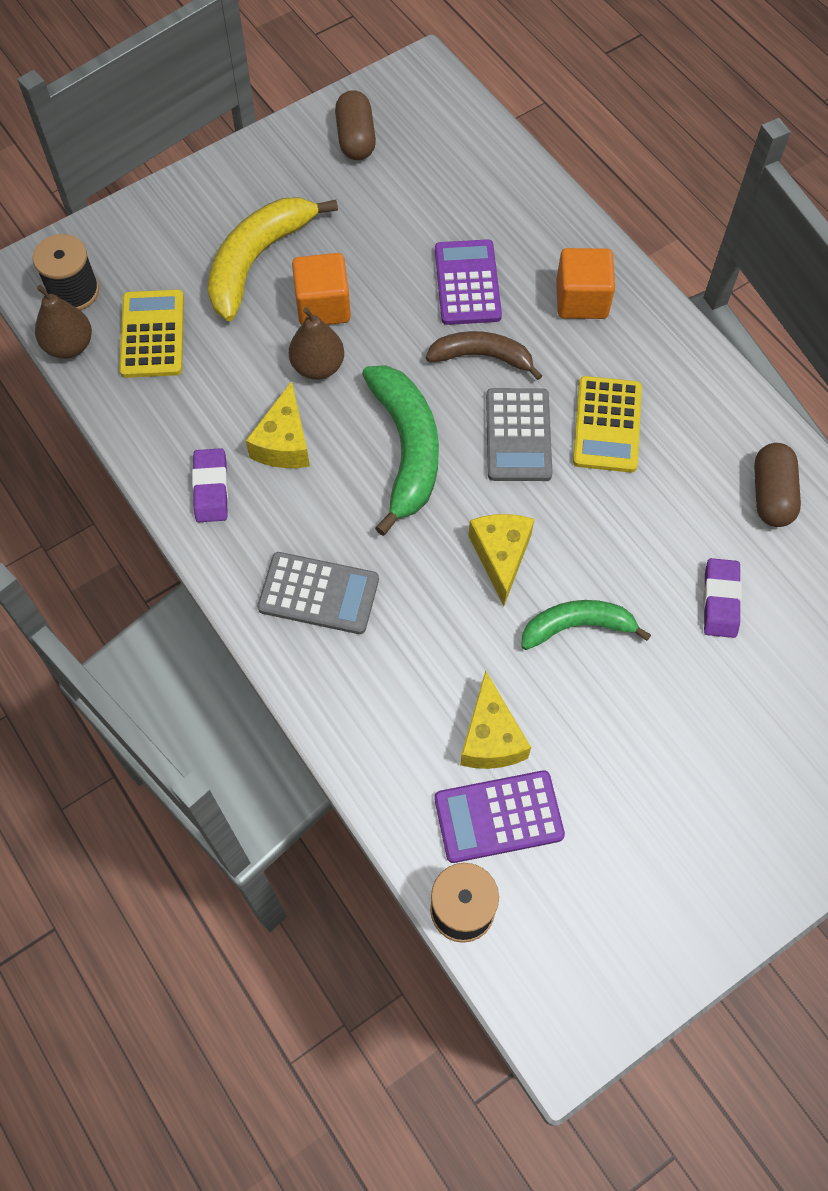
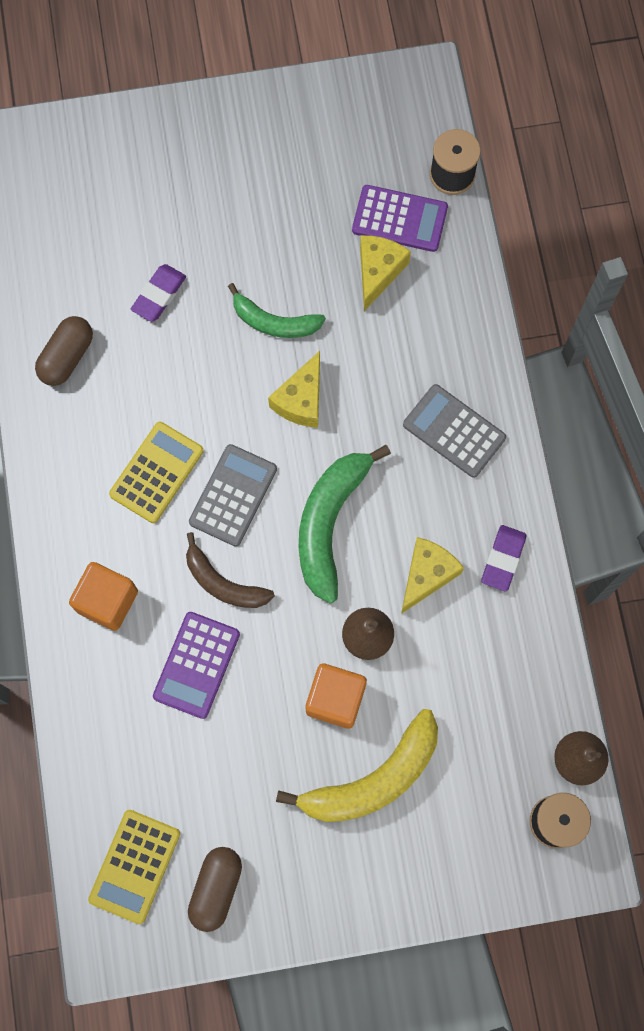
camera: 155 degrees left, 10 degrees up
(152, 334) = (498, 738): yellow calculator -> yellow calculator (134, 866)

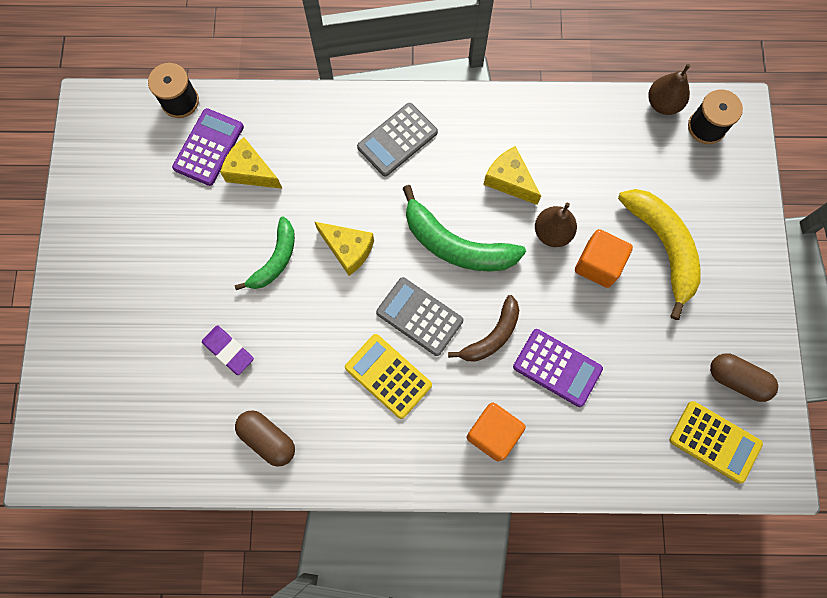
camera: 80 degrees left, 0 degrees up
(503, 559) = (505, 124): purple eraser -> none

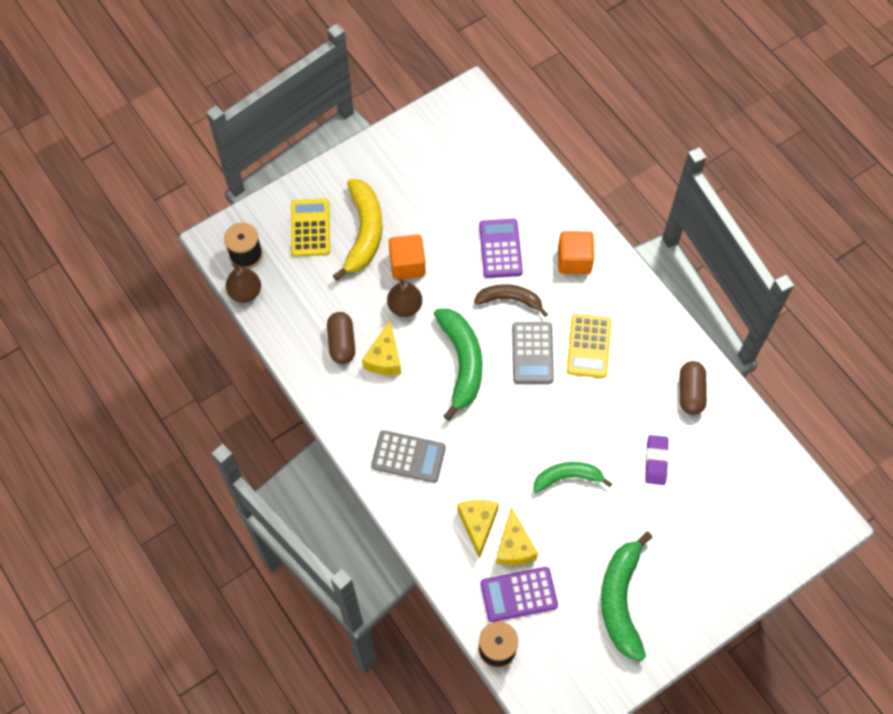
camera: 125 degrees left, 10 degrees down
(137, 225) = (621, 600): none -> green banana
(348, 249) = (521, 433): yellow cheese -> yellow cheese (478, 524)
(663, 247) = (364, 232): yellow banana -> yellow banana turned 150 degrees clockwise
(714, 442) = (478, 137): yellow calculator -> yellow calculator (310, 228)
(737, 379) = (426, 145): brown capsule -> brown capsule (341, 343)

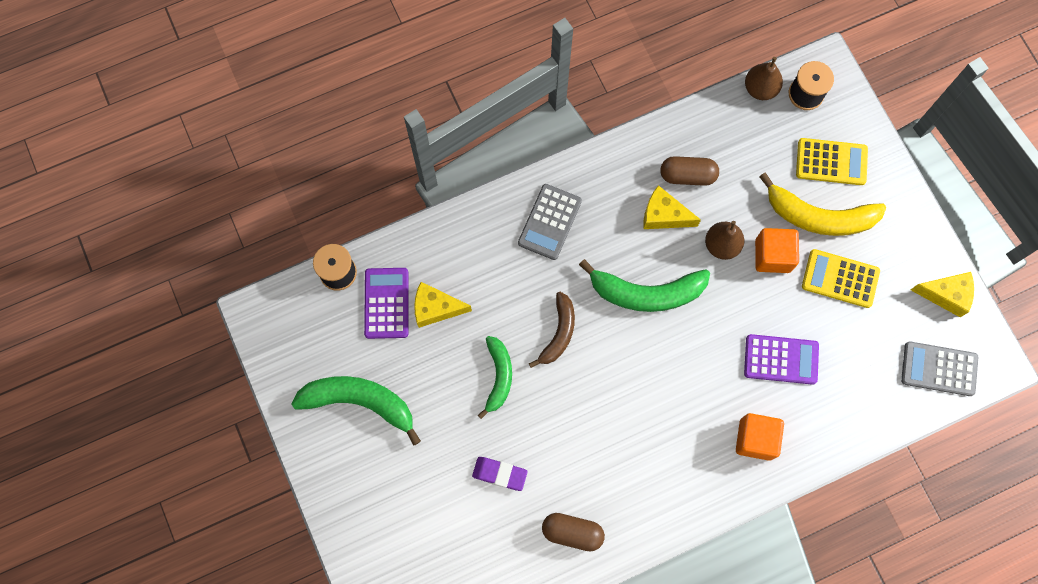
camera: 100 degrees right, 10 degrees up
(478, 524) = (465, 277): yellow cheese -> yellow cheese (945, 295)
(510, 300) = (715, 357): brown banana -> brown banana (558, 333)
(532, 353) = (646, 369): grey calculator -> grey calculator (939, 369)
(588, 346) = (646, 432): yellow calculator -> yellow calculator (840, 278)

